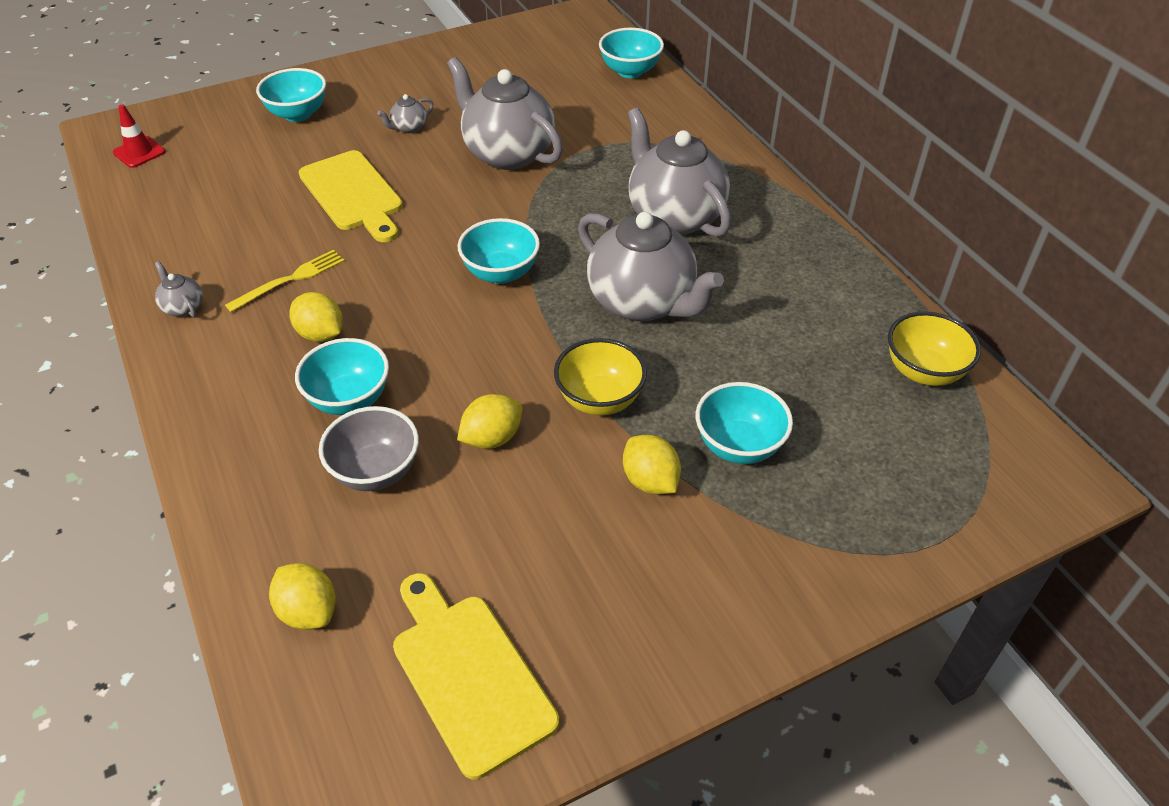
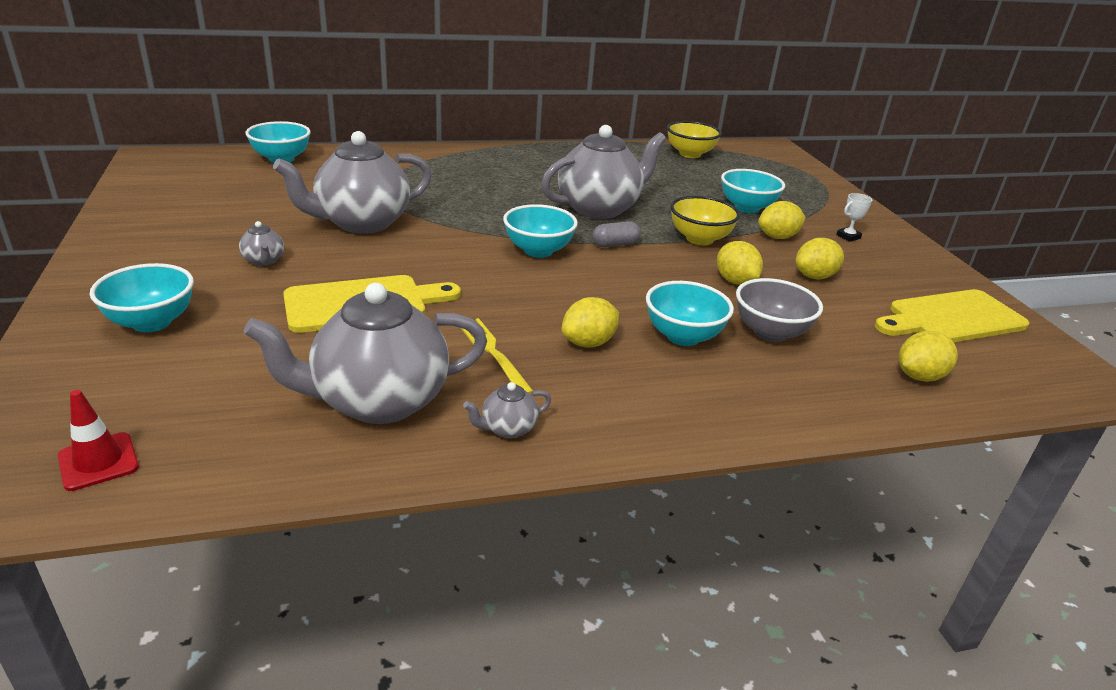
camera: 80 degrees left, 15 degrees down
(539, 519) = (814, 276): none -> yellow lemon
(545, 327) = (615, 244): none -> grey capsule
(674, 216) = (503, 182): grey teapot -> grey teapot (378, 401)
(699, 569) = (848, 237): none -> white trophy

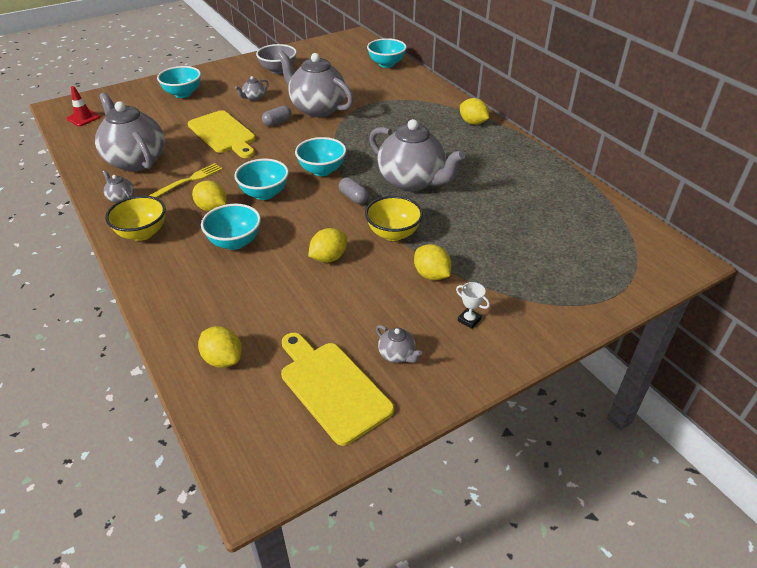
camera: 75 degrees right, 10 degrees up
(371, 256) = (277, 122): none -> grey capsule
(690, 154) = (588, 208): yellow bowl -> yellow bowl (142, 233)
(747, 208) = (483, 253): turquoise bowl -> turquoise bowl (264, 193)
(770, 332) = (257, 280): grey bowl -> grey bowl (278, 70)
(814, 276) = (364, 299): yellow lemon -> yellow lemon (473, 123)
(900, 278) = (397, 355): none -> grey teapot

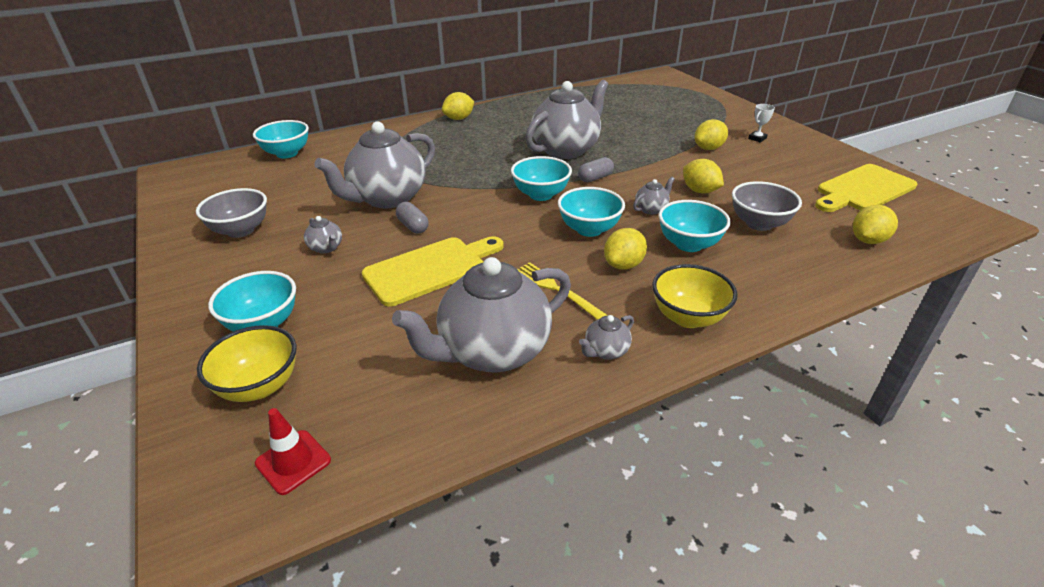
camera: 85 degrees left, 5 degrees down
(263, 288) = (759, 224): none -> grey bowl
(393, 233) = (654, 161): yellow bowl -> yellow bowl (259, 386)
(397, 355) = (811, 164): grey teapot -> grey teapot (651, 209)

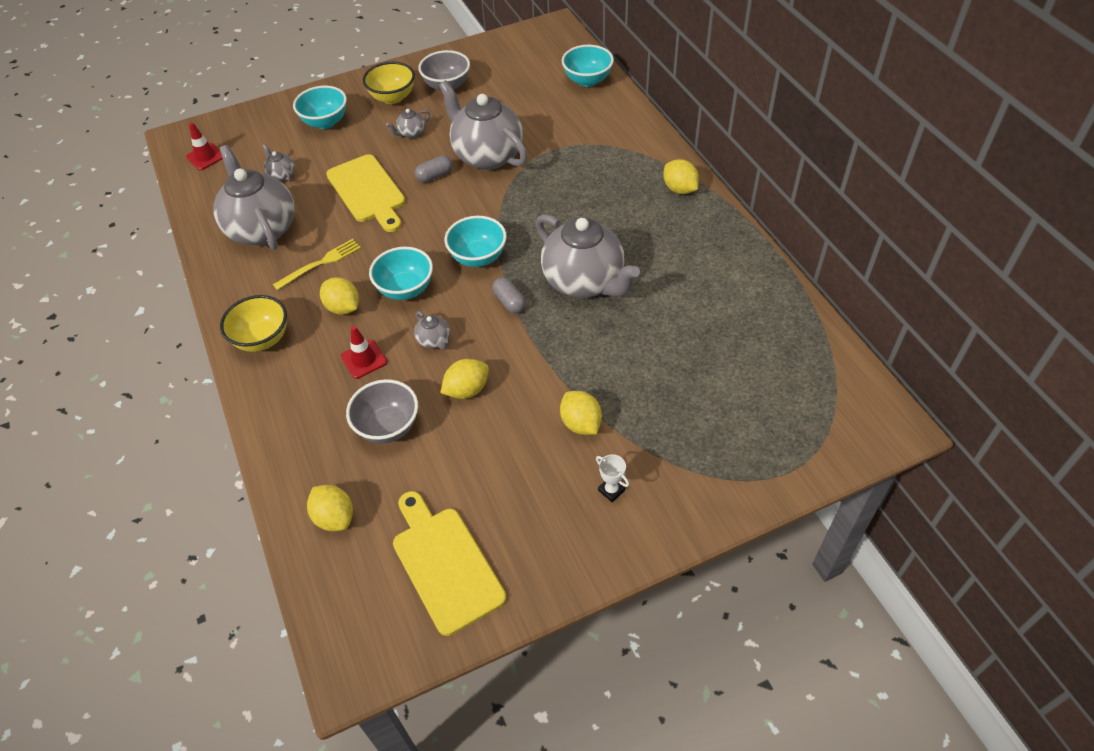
camera: 95 degrees right, 15 degrees up
(259, 386) = (267, 133): yellow bowl -> yellow bowl (393, 97)
(605, 351) = (242, 286): grey teapot -> grey teapot (281, 175)
(688, 244) = (364, 359): turquoise bowl -> red traffic cone

